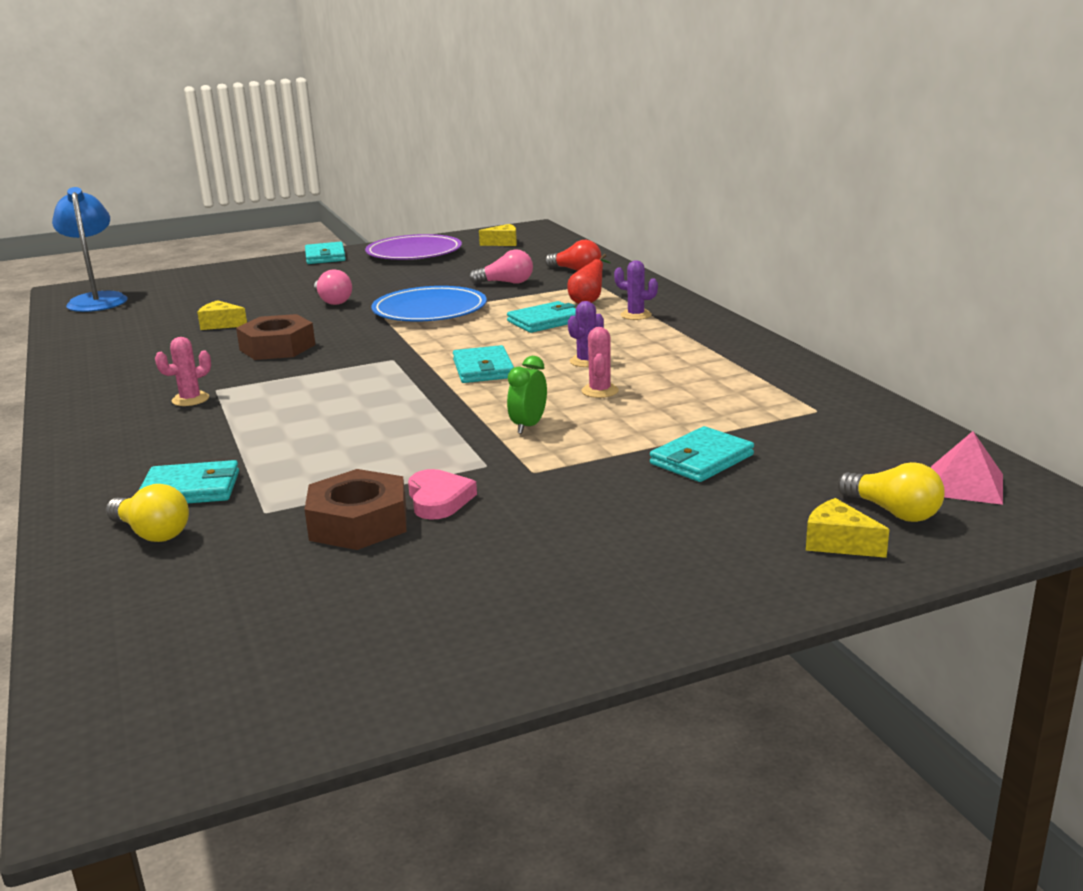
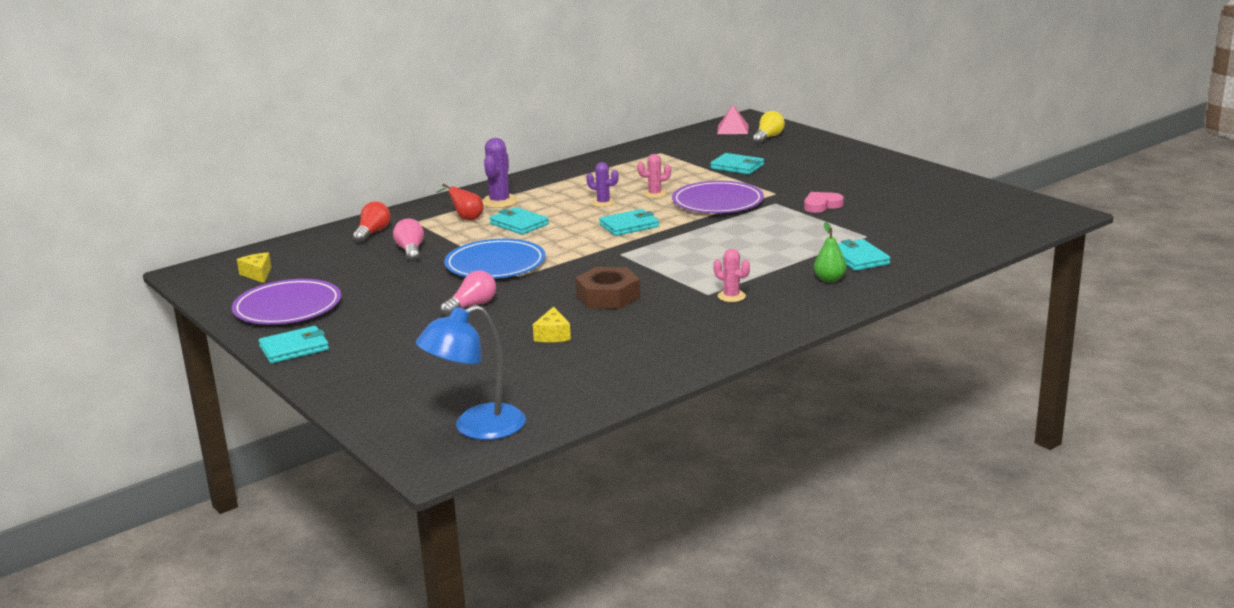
camera: 105 degrees left, 0 degrees up
(152, 533) = (911, 253): yellow light bulb -> none
(153, 458) = (829, 279): none -> green pear
(358, 523) = (859, 215): brown nut -> none
(528, 426) = (717, 202): green clock -> purple plate
(636, 315) = (499, 202): purple cactus -> purple cactus, size x1.58
(838, 543) = (803, 143): yellow cheese -> none

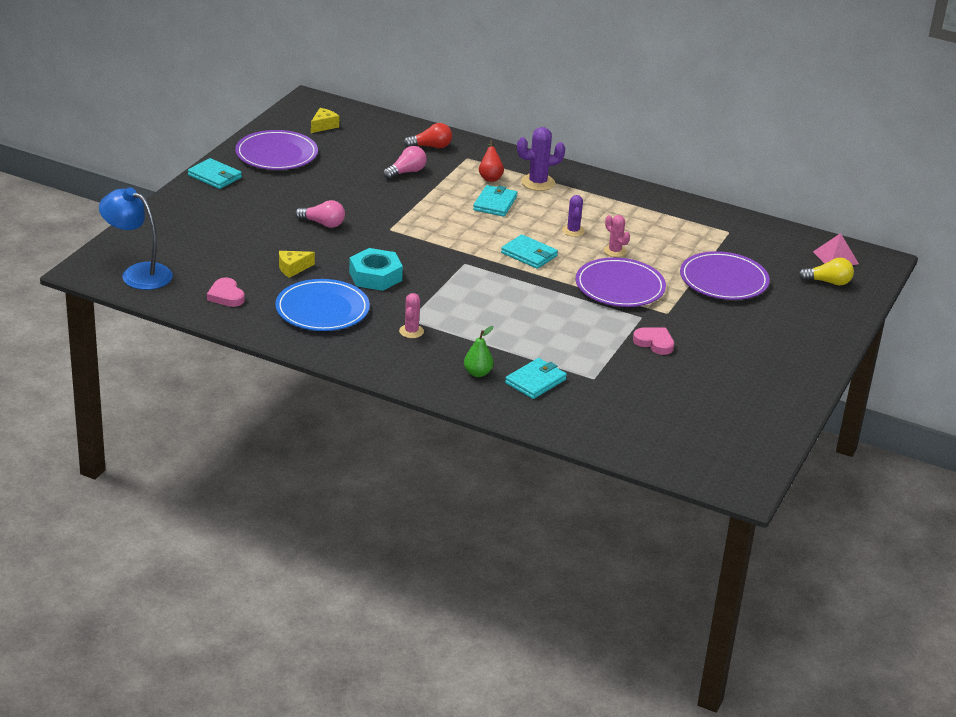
camera: 60 degrees right, 10 degrees up
(495, 264) = (405, 213): blue plate -> blue plate (322, 309)
(579, 380) = (226, 296): none -> pink heart
(608, 296) = (375, 276): brown nut -> turquoise nut
(737, 167) = (723, 280): turquoise wallet -> purple plate

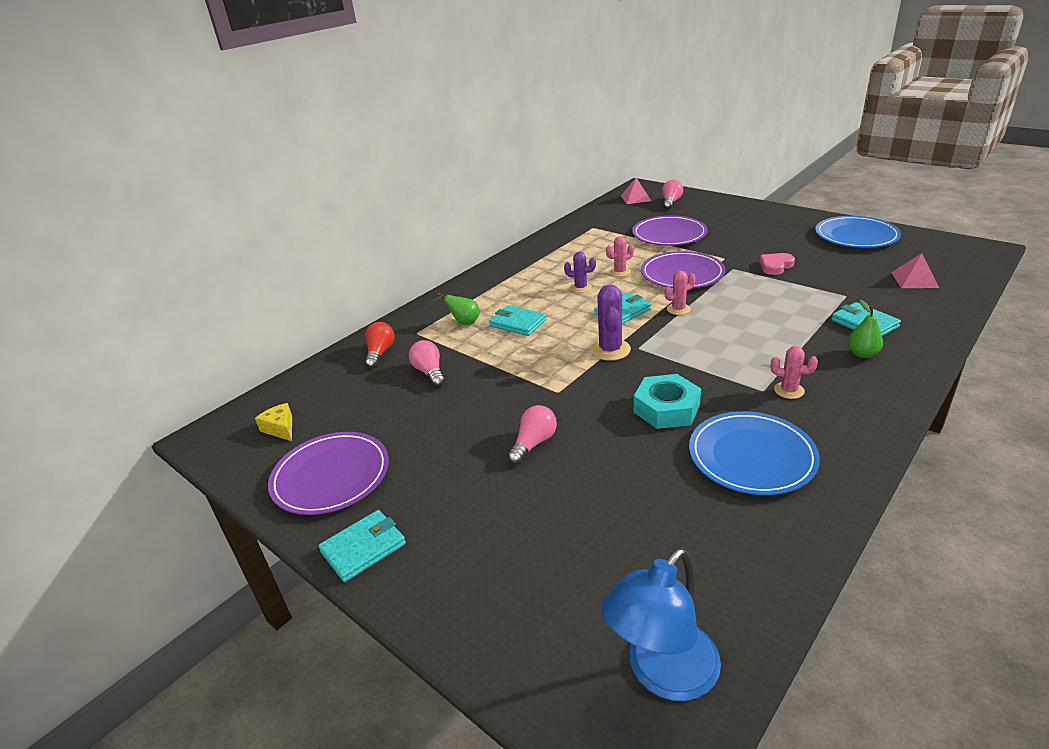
camera: 70 degrees left, 0 degrees up
(226, 296) = (727, 553): pink heart -> none
(293, 268) = (647, 477): yellow cheese -> none
(490, 177) = (463, 322): red pear -> green pear
(538, 182) = (484, 298): purple cactus -> purple cactus (610, 350)
(541, 283) = (678, 309): none -> pink cactus
(642, 425) = (914, 280): none -> pink pyramid
(757, 404) = (856, 236): none -> blue plate
(828, 282) = (671, 202): yellow light bulb -> pink light bulb

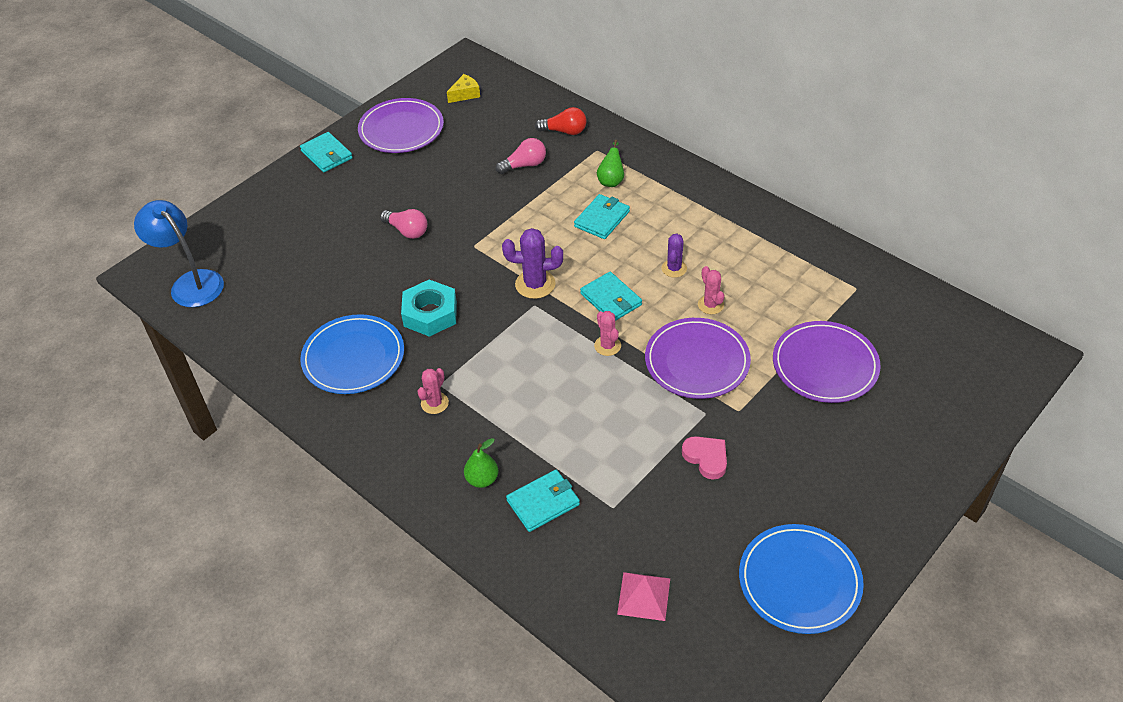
camera: 90 degrees right, 15 degrees up
(635, 198) = (976, 344): pink pyramid -> none
(671, 202) = (954, 383): pink light bulb -> none

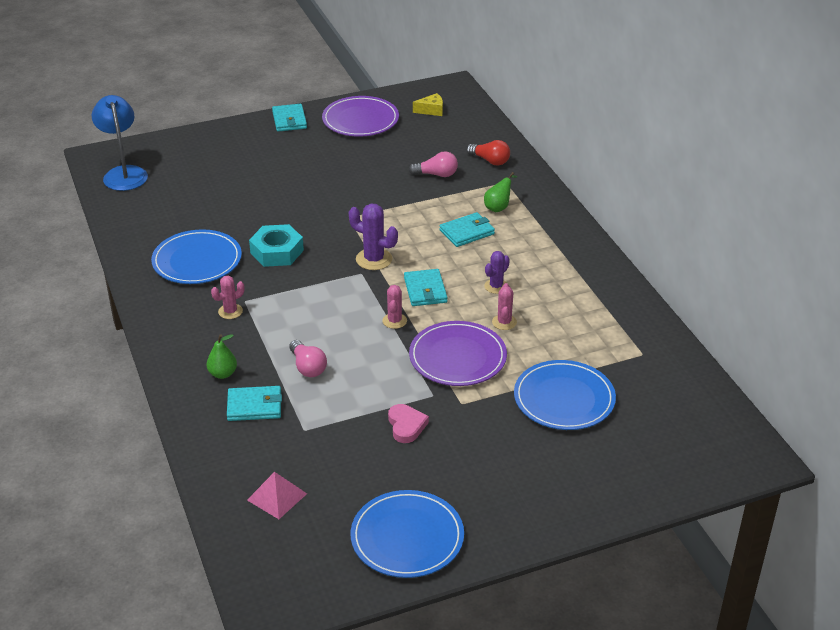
camera: 25 degrees right, 10 degrees down
(407, 231) = (306, 190): pink light bulb -> pink light bulb (308, 367)
(825, 365) = (564, 399): purple plate -> blue plate

